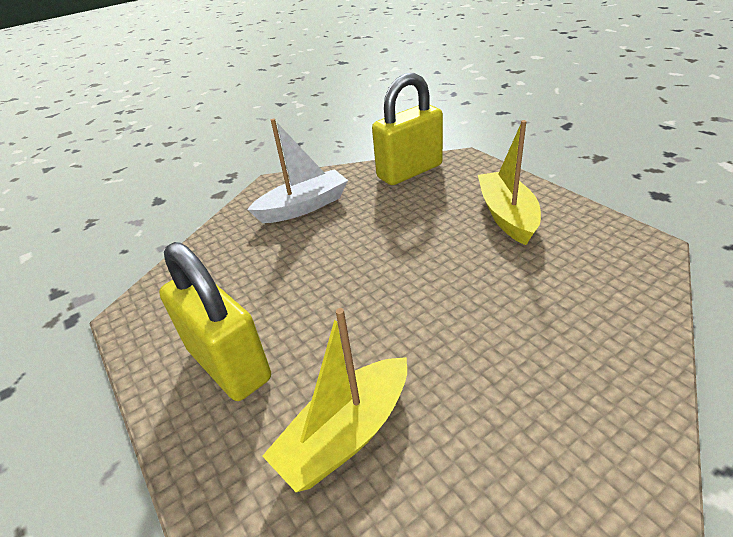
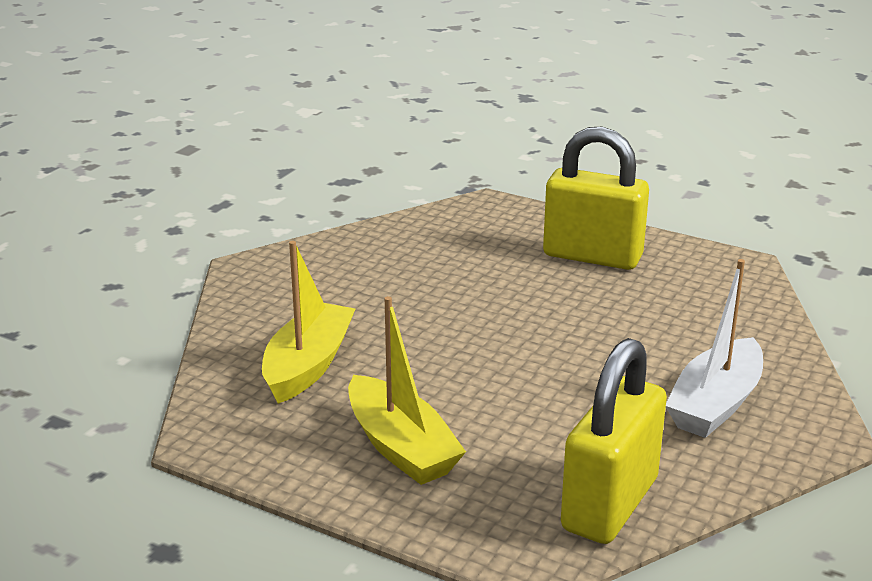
camera: 150 degrees right, 10 degrees down
(346, 434) = (456, 246): yellow boat -> yellow boat (308, 365)

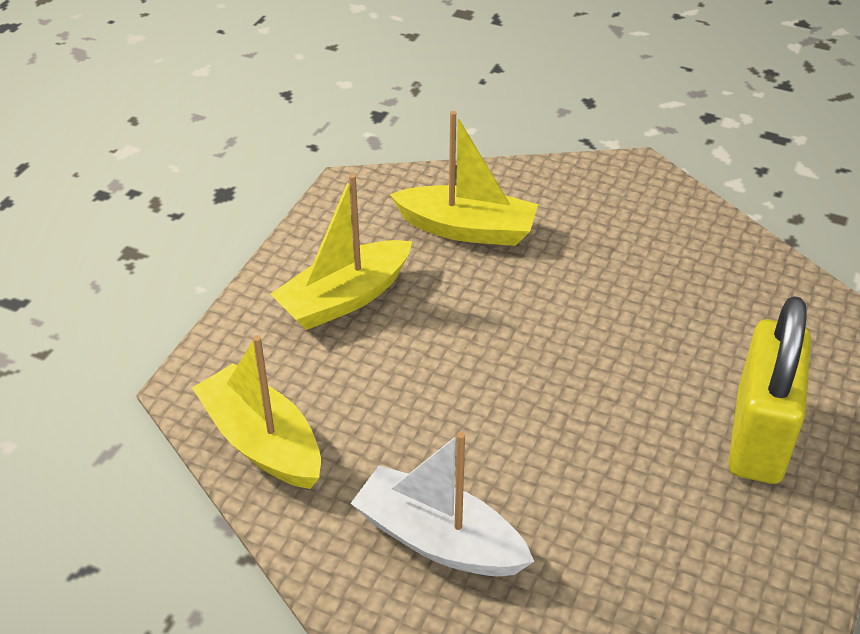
camera: 85 degrees right, 15 degrees up
(610, 504) = (262, 442): yellow padlock -> yellow boat

